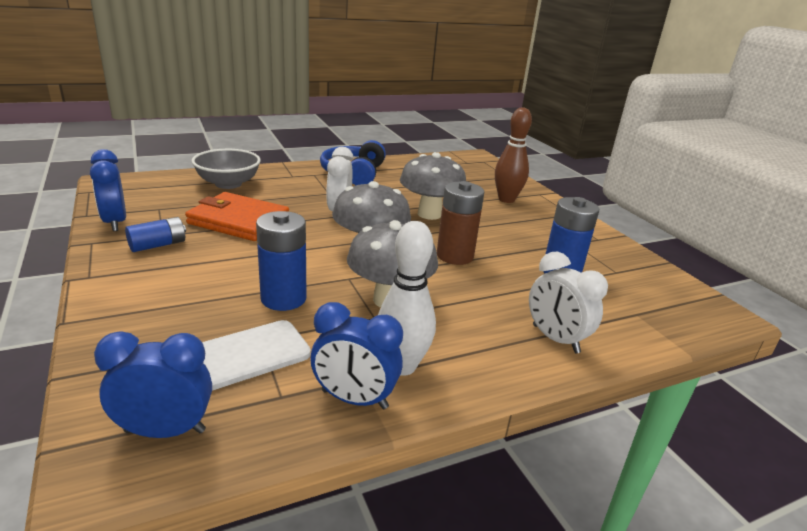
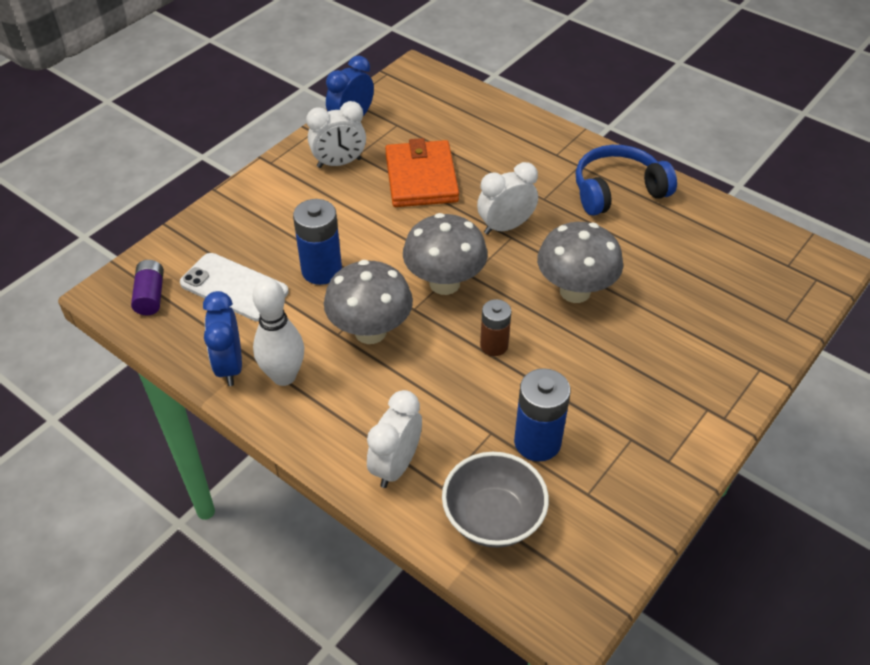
camera: 65 degrees right, 20 degrees up
(158, 245) = (339, 163): blue battery -> white clock
(165, 431) = (150, 296): blue clock -> purple battery
(228, 184) = (488, 129): grey bowl -> grey bowl (493, 517)
(455, 256) = (494, 345): brown battery -> brown battery, size x0.65
(506, 199) = (697, 342): brown bowling pin -> none

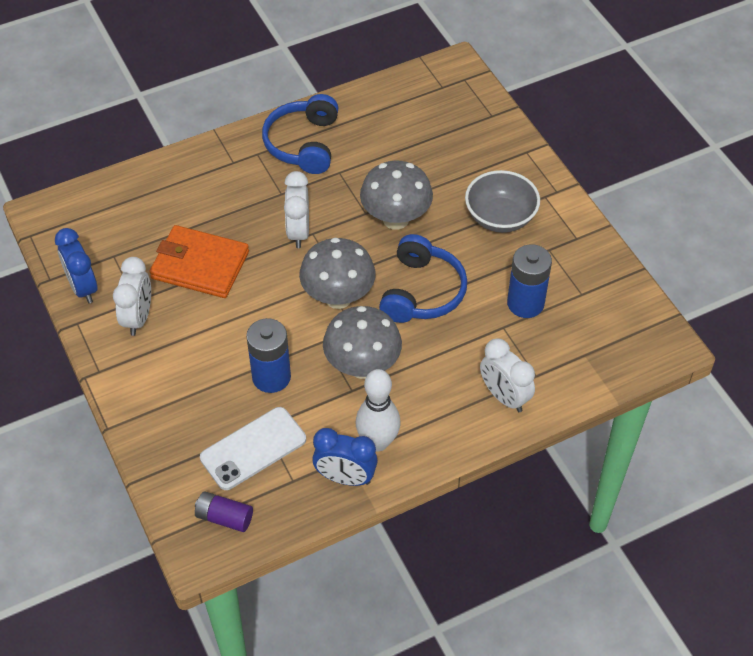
camera: 65 degrees left, 5 degrees up
(493, 517) = (576, 355): grey bowl -> grey bowl (500, 217)
(494, 345) = (422, 292): brown battery -> blue headphones

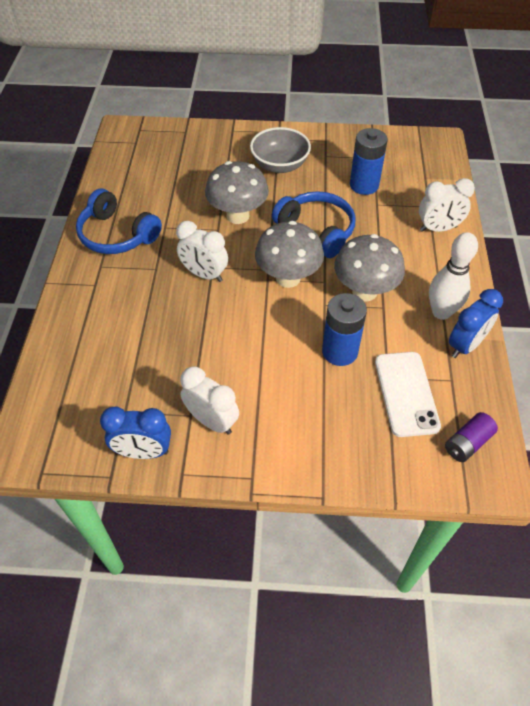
camera: 60 degrees left, 0 degrees up
(200, 265) = (187, 352): orange wallet -> none

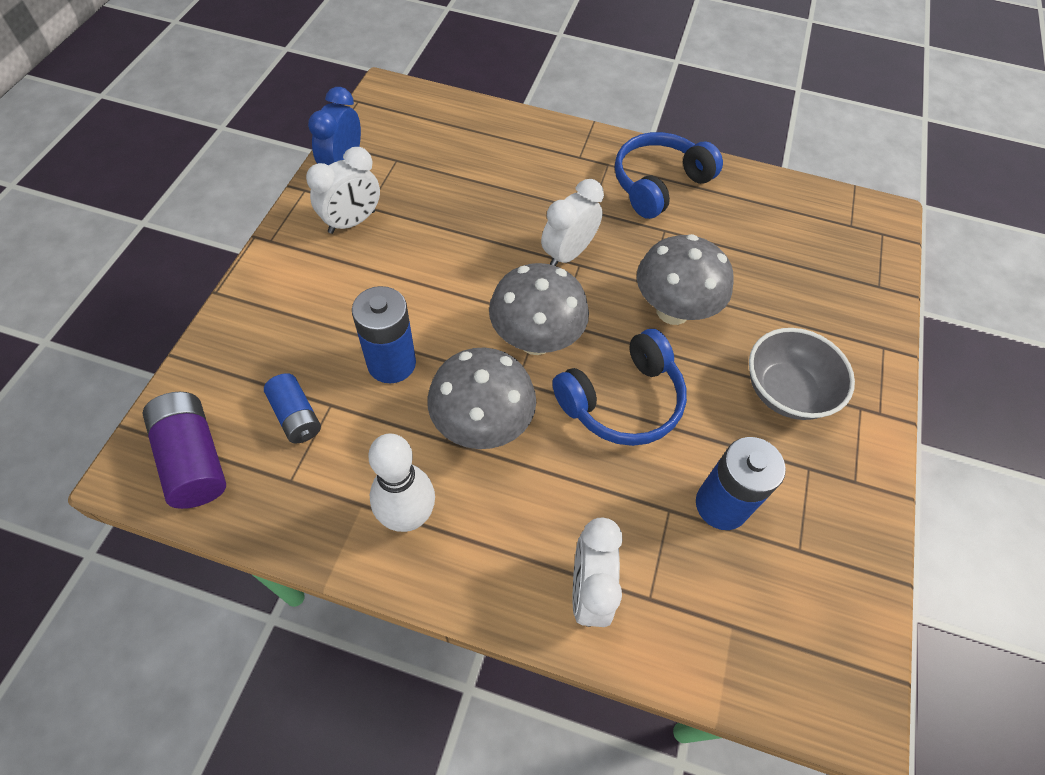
camera: 100 degrees right, 5 degrees up
(406, 393) = (296, 416): white phone -> blue battery
(465, 345) = (336, 525): blue clock -> none
(467, 443) = (193, 459): purple battery -> purple battery, size x1.54

